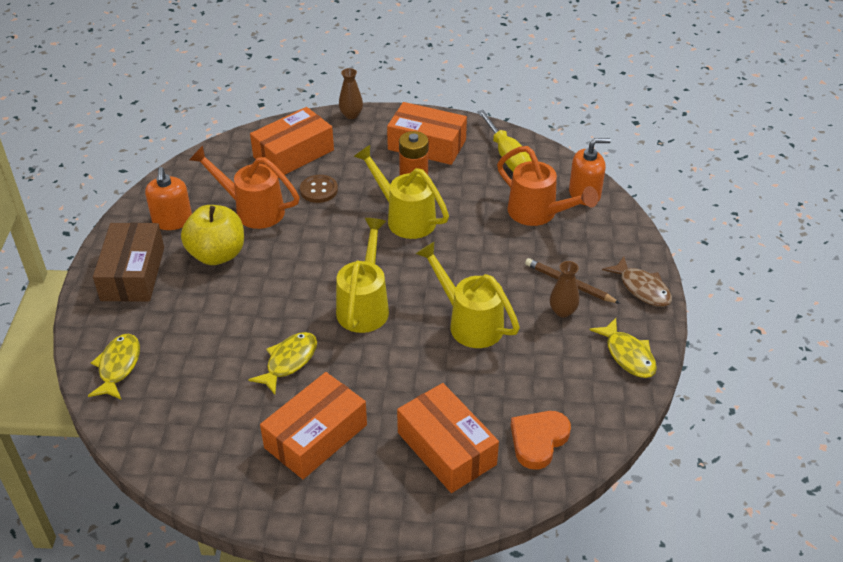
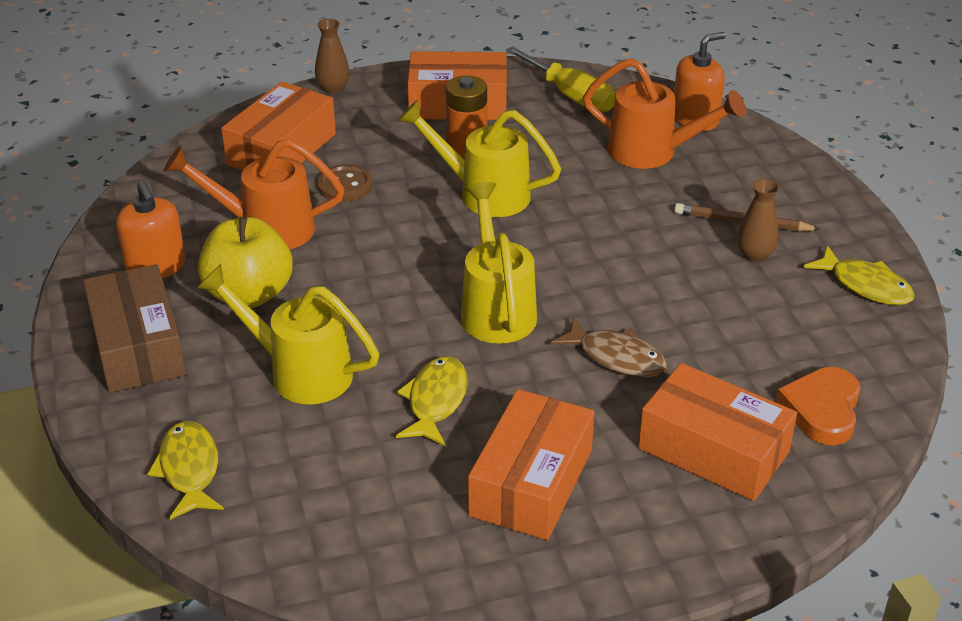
camera: 20 degrees left, 5 degrees down
(469, 322) = (646, 295): yellow watering can -> yellow watering can (299, 372)
(642, 288) = (833, 208): brown fish -> brown fish (616, 357)

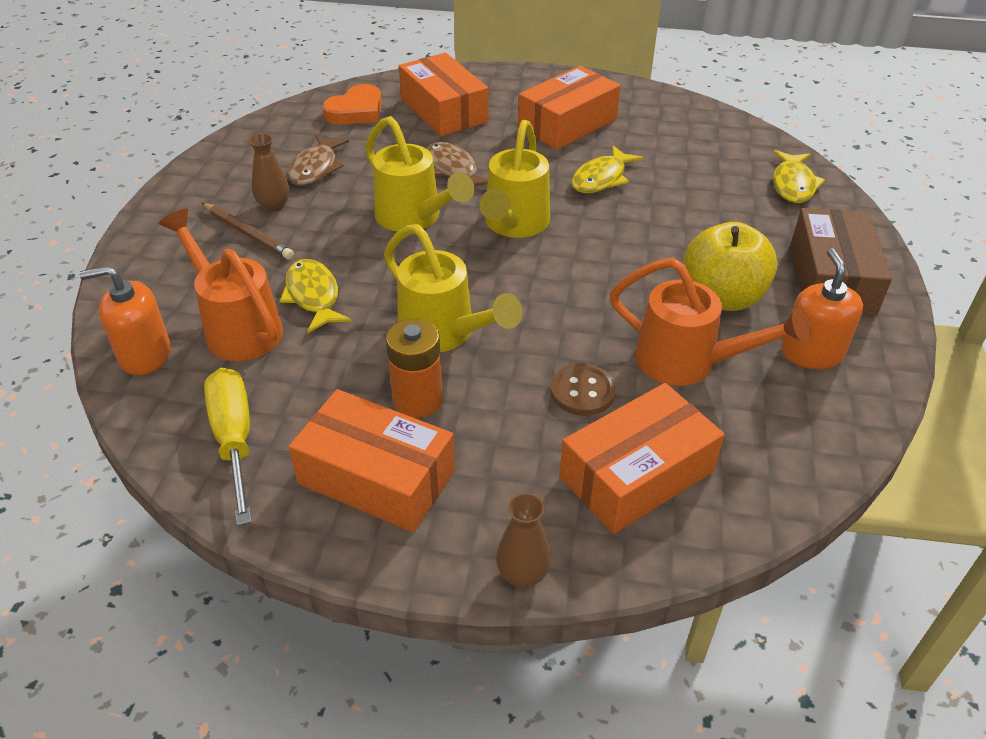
camera: 155 degrees left, 5 degrees up
(299, 372) = (696, 223): yellow watering can -> yellow watering can (414, 218)
(768, 310) = (315, 168): none -> brown fish
(865, 285) = (226, 164): yellow fish -> yellow fish (313, 296)

